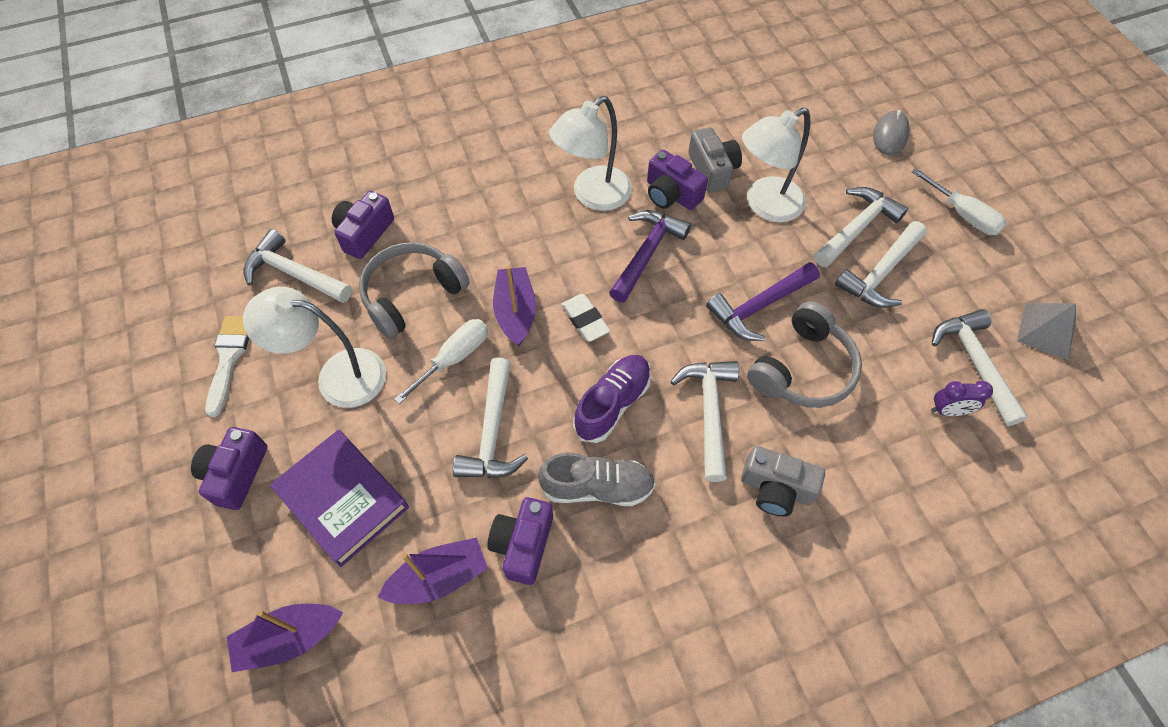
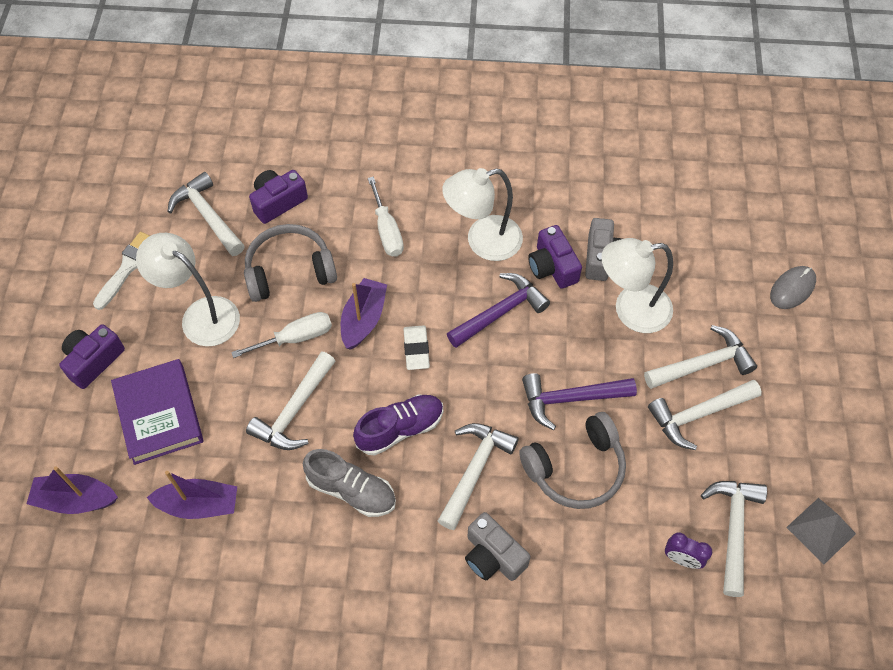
camera: 25 degrees right, 0 degrees up
(523, 544) = (272, 508): purple camera -> none
(962, 215) = (813, 392): white screwdriver -> white screwdriver (387, 231)

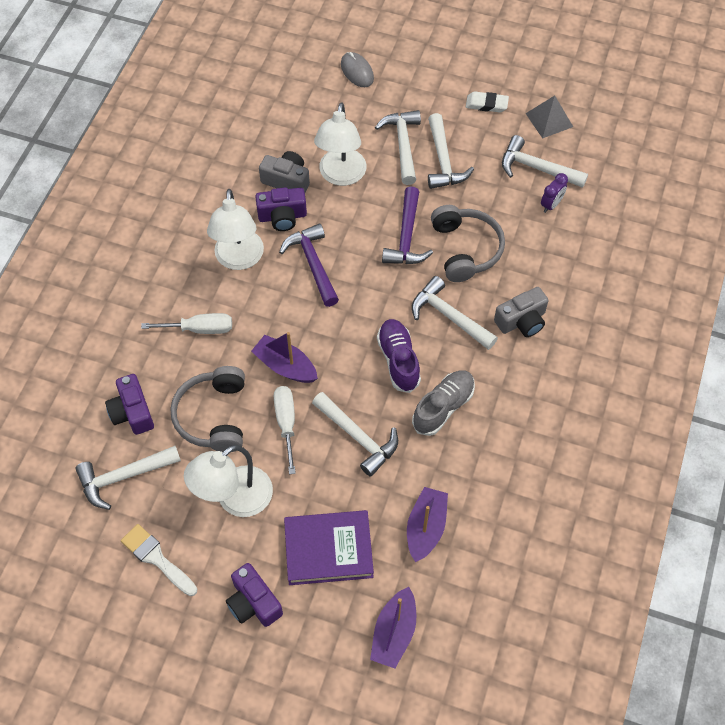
camera: 75 degrees left, 0 degrees up
(416, 349) = (328, 332): white eraser -> white eraser (486, 104)

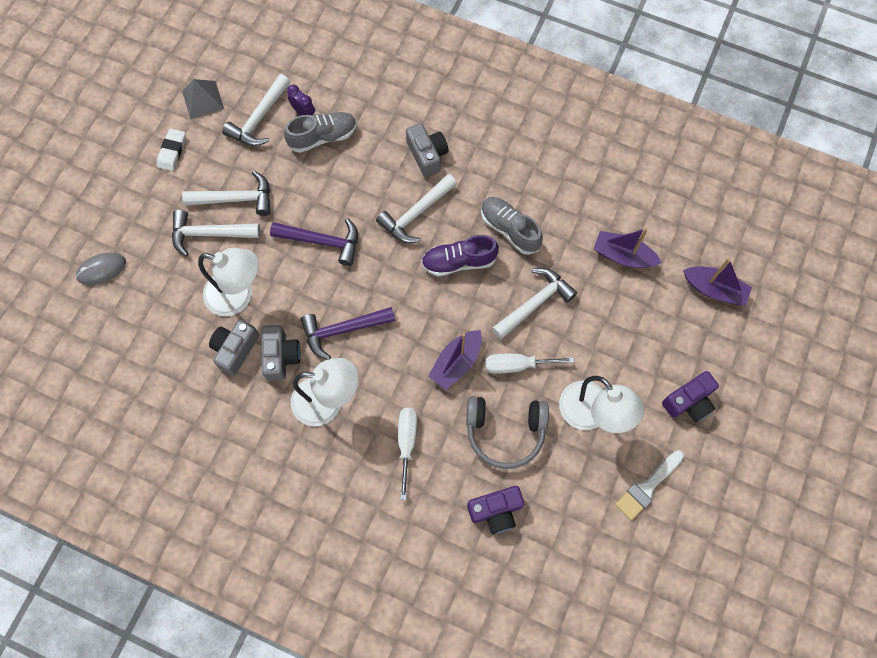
camera: 85 degrees left, 10 degrees up
(124, 477) = (565, 519): white hammer -> none
(282, 216) = (281, 356): purple camera -> grey camera
(328, 549) = (641, 336): purple book -> none
(465, 249) = (344, 191): grey headphones -> none
(525, 224) = (323, 137): none -> grey shoe

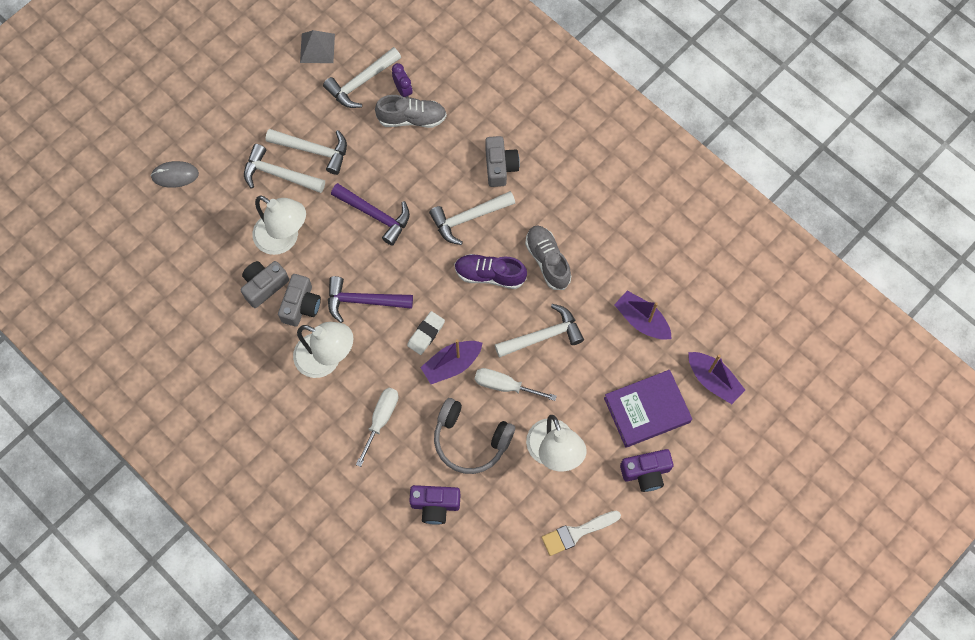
camera: 20 degrees right, 0 degrees up
(172, 151) = (273, 88): white eraser -> white eraser (426, 334)
(664, 340) = (647, 410): none -> purple book

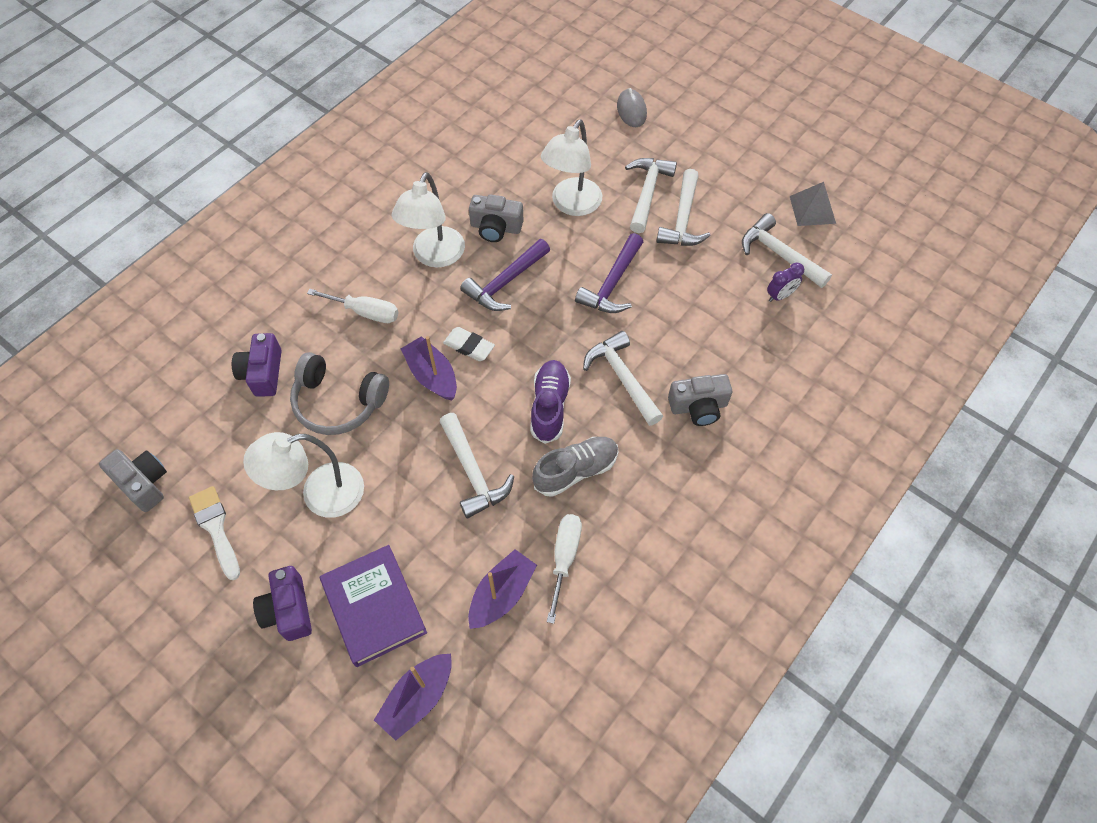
camera: 85 degrees right, 10 degrees down
(264, 286) = (516, 194): grey camera -> grey camera (143, 483)
(363, 301) = (505, 282): purple hammer -> purple hammer turned 135 degrees counterclockwise
(412, 118) = (744, 308): grey shoe -> none
(470, 440) = (338, 402): grey headphones -> grey headphones turned 90 degrees counterclockwise
(504, 385) = (406, 433): white screwdriver -> white screwdriver (564, 558)

